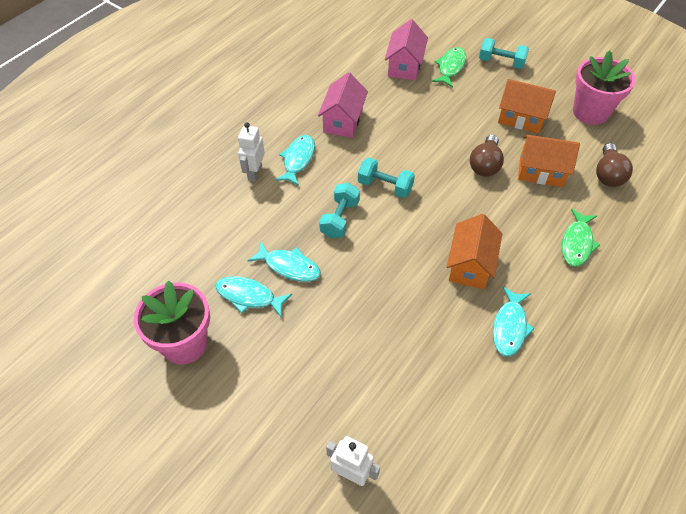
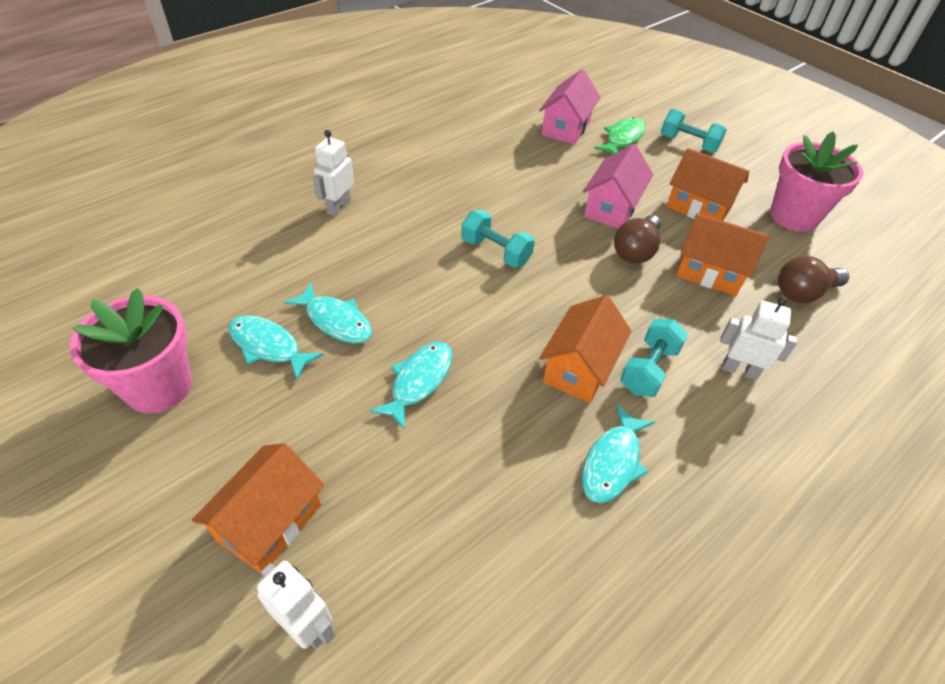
camera: 10 degrees right, 5 degrees down
(298, 160) = (397, 202): turquoise fish -> turquoise fish (419, 381)
(302, 417) = (269, 522): none -> orange house
(340, 219) = (423, 278): turquoise dumbbell -> turquoise dumbbell (648, 369)
(343, 121) = (469, 171): pink house -> pink house (611, 208)
(577, 243) = (739, 370): green fish -> white robot
(608, 174) = (803, 293): brown light bulb -> brown light bulb turned 45 degrees clockwise

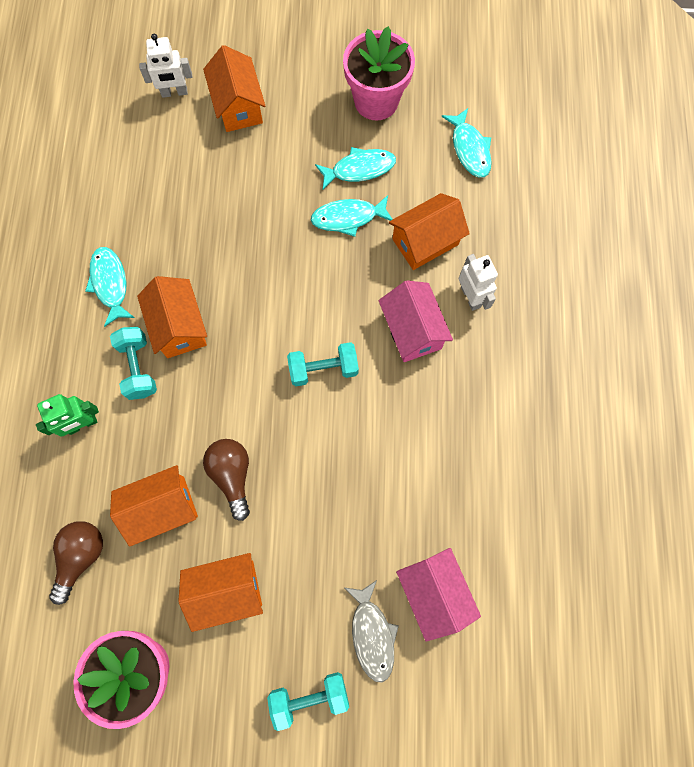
camera: 135 degrees right, 25 degrees up
(311, 257) = (425, 242): none -> orange house
(419, 381) = (257, 229): turquoise fish -> turquoise fish (469, 149)
(611, 208) = (292, 510): pink house -> pink house (412, 330)
(622, 138) = (372, 634): green fish -> grey fish
(739, 370) = (82, 424): white robot -> green robot

